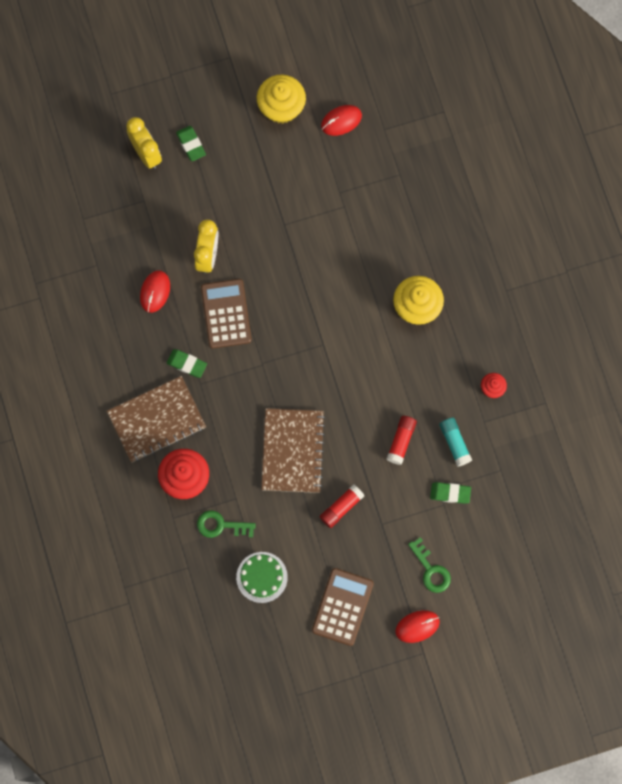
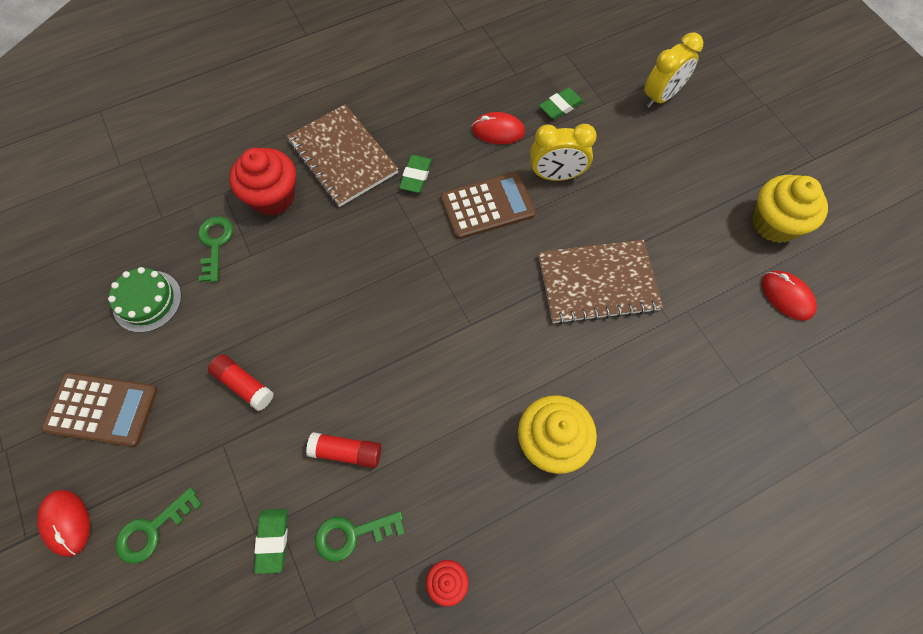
camera: 80 degrees right, 10 degrees down
(191, 144) = (689, 137): green eraser -> green eraser (561, 106)
(292, 451) = (318, 310): brown notebook -> brown notebook (598, 283)
(454, 443) = (352, 534): turquoise glue stick -> green key

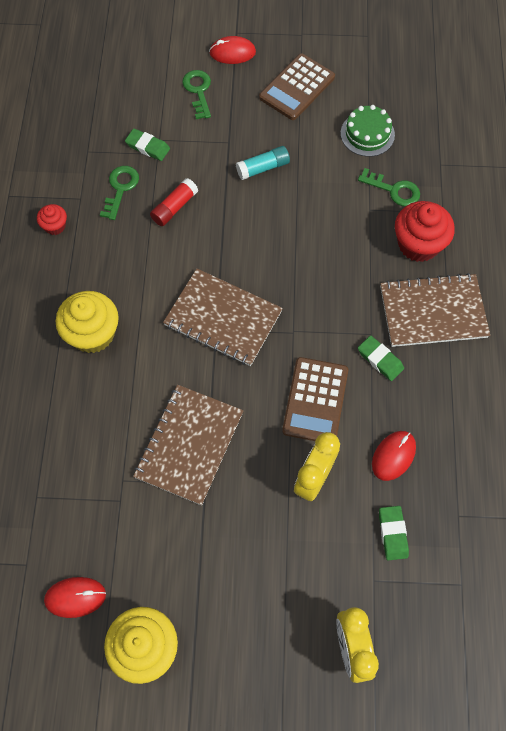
camera: 120 degrees right, 0 degrees up
(244, 385) = (263, 168): red glue stick -> turquoise glue stick
(454, 324) = (223, 318): none -> brown notebook

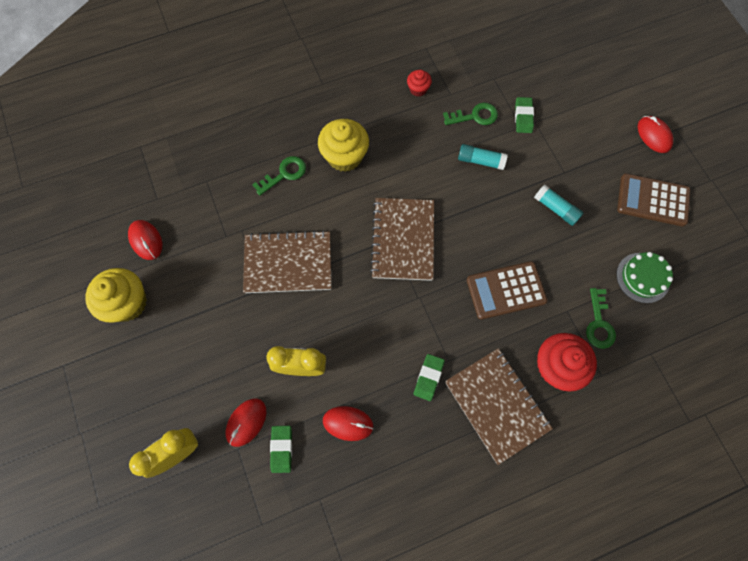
camera: 65 degrees right, 5 degrees up
(174, 207) = (480, 161): red glue stick -> turquoise glue stick
(198, 91) = (598, 128): green key -> green key (284, 174)
(315, 400) = (367, 340): brown calculator -> brown calculator (506, 290)
(349, 560) = (246, 422): none -> red mouse
(392, 533) = (281, 449): green eraser -> green eraser turned 60 degrees counterclockwise

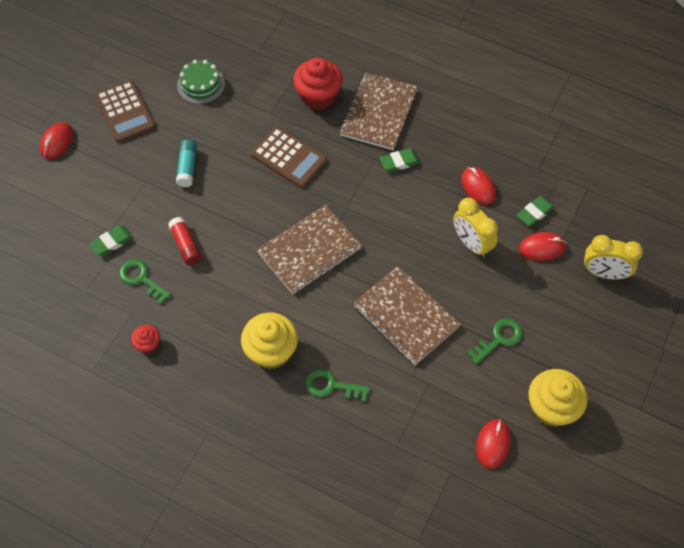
camera: 130 degrees left, 10 degrees down
(480, 161) = (186, 245): turquoise glue stick -> red glue stick
(599, 323) = (262, 90): green key -> green key (498, 339)

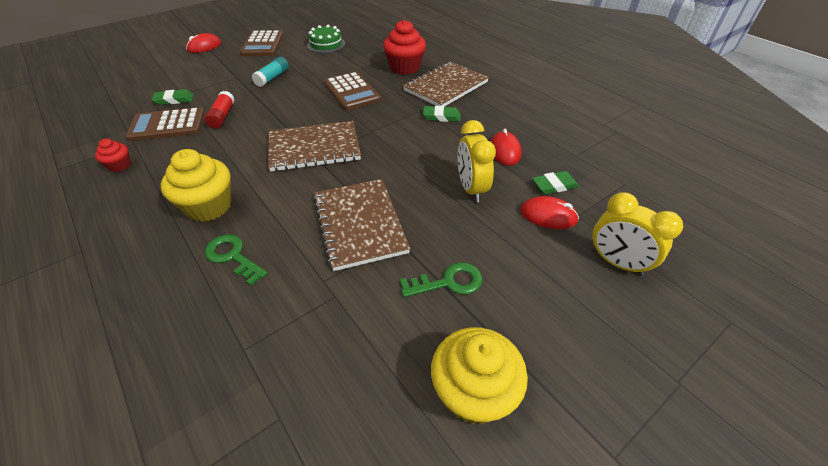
camera: 25 degrees right, 15 degrees down
(141, 279) = (167, 125): green key -> brown calculator
(493, 444) = (362, 405): red mouse -> none

